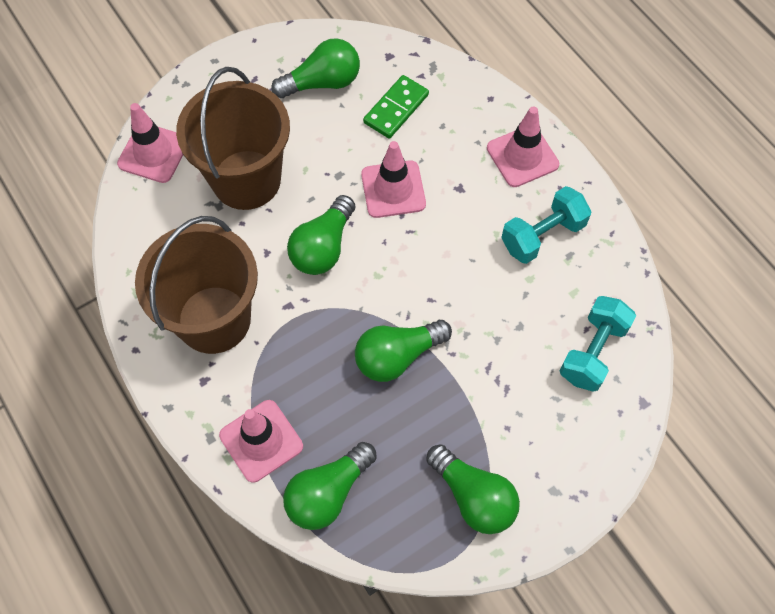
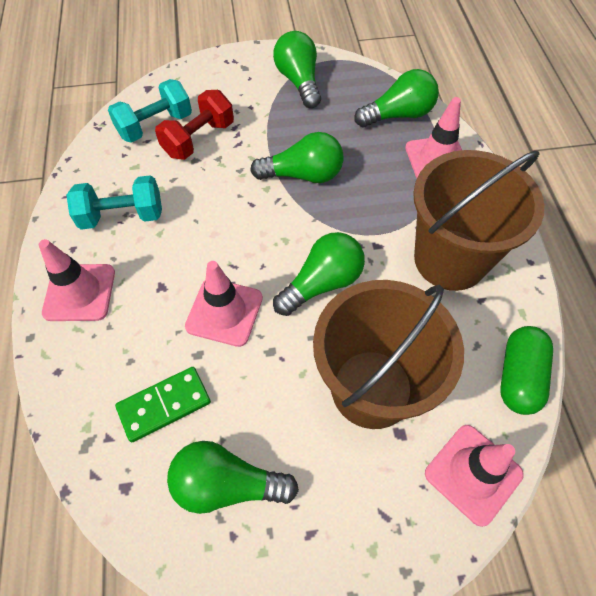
camera: 155 degrees left, 5 degrees down
(130, 235) = (518, 377): none -> green capsule
(533, 354) = (199, 139): none -> red dumbbell

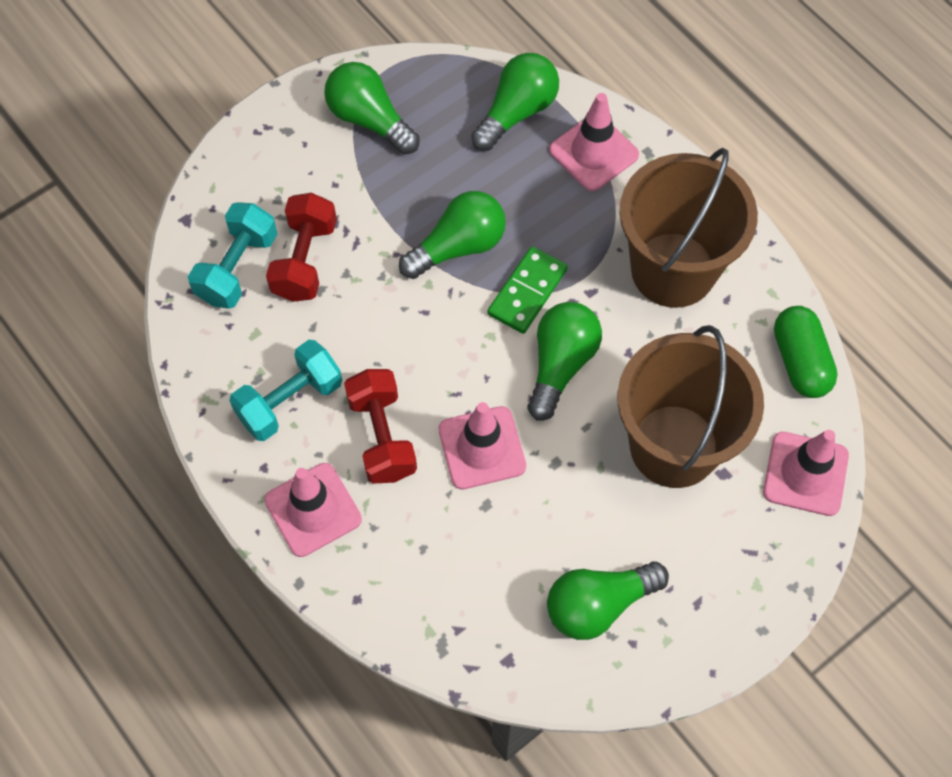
camera: 30 degrees left, 5 degrees up
(162, 268) = (382, 436): none -> red dumbbell
(164, 405) = (489, 570): green domino -> green domino (527, 292)

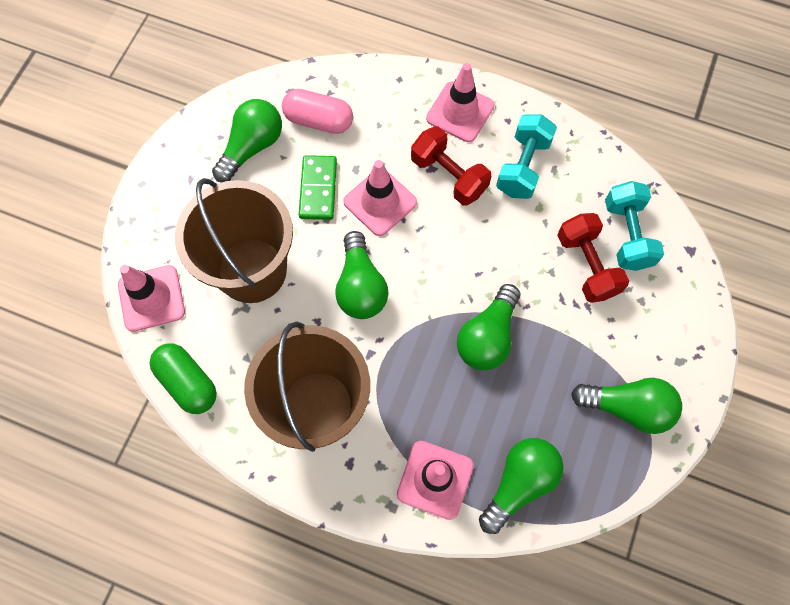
camera: 150 degrees right, 5 degrees up
(494, 595) = (319, 121): none -> pink capsule
(517, 112) = (519, 483): green light bulb -> green light bulb turned 150 degrees counterclockwise
(527, 292) = (415, 328): green domino -> green domino (318, 189)

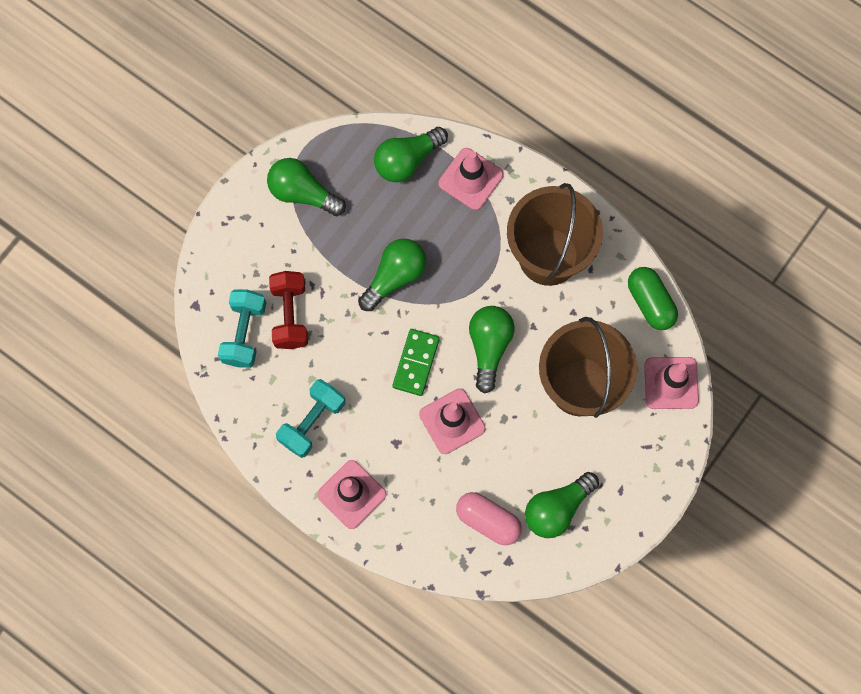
camera: 165 degrees left, 5 degrees up
(318, 189) = (505, 449): green domino -> green domino (416, 363)
(449, 176) = (382, 431): red dumbbell -> none

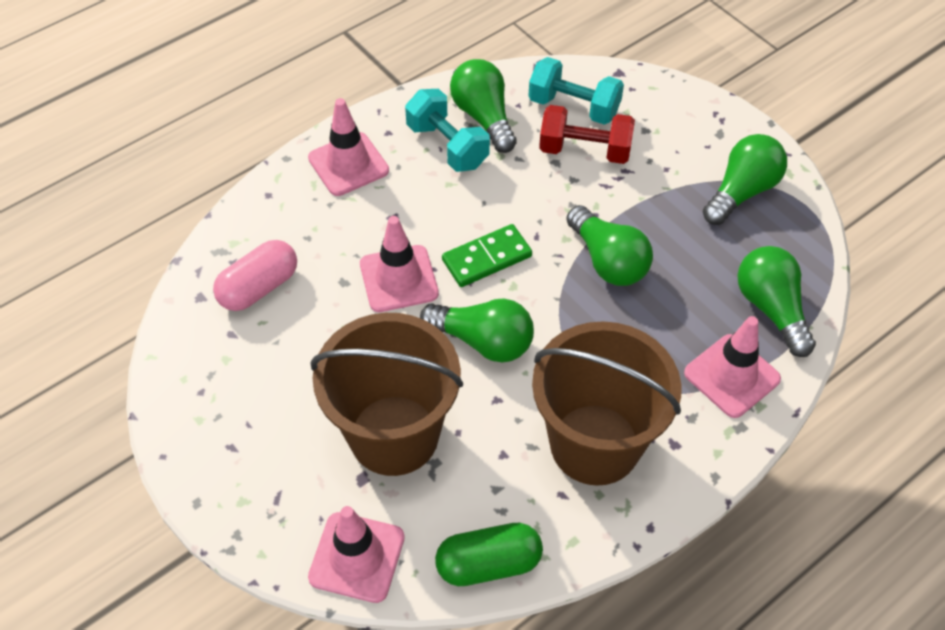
camera: 105 degrees right, 20 degrees down
(416, 363) = (487, 258): green domino -> green domino turned 60 degrees counterclockwise
(557, 508) = (240, 366): green light bulb -> green light bulb (484, 117)

